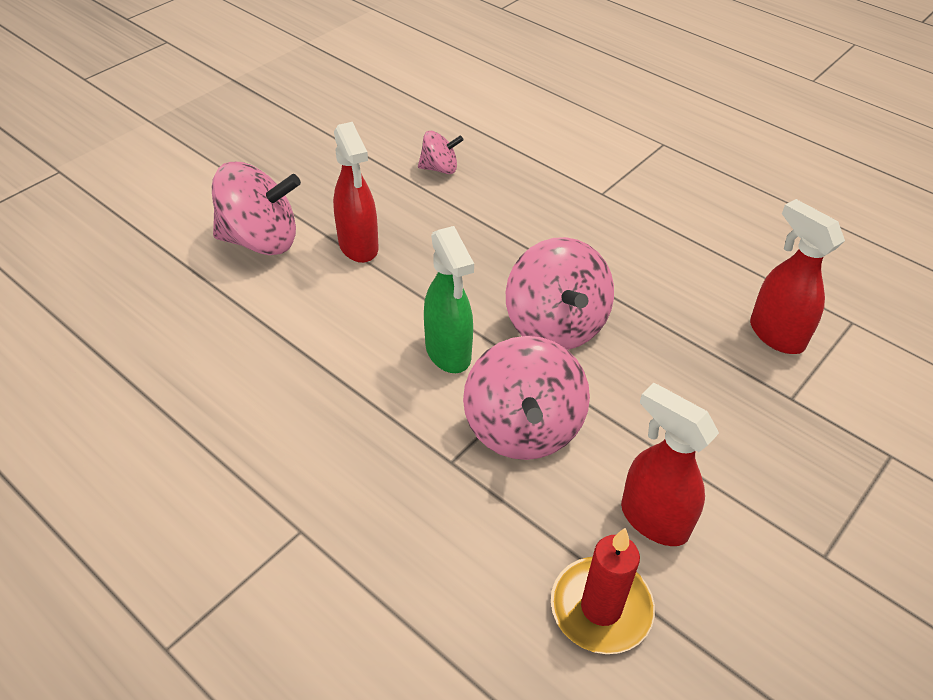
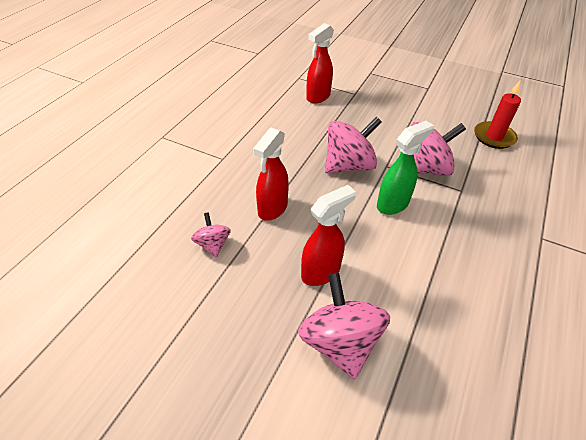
camera: 105 degrees left, 0 degrees up
(653, 519) = (444, 126): red spray bottle -> red spray bottle (272, 209)

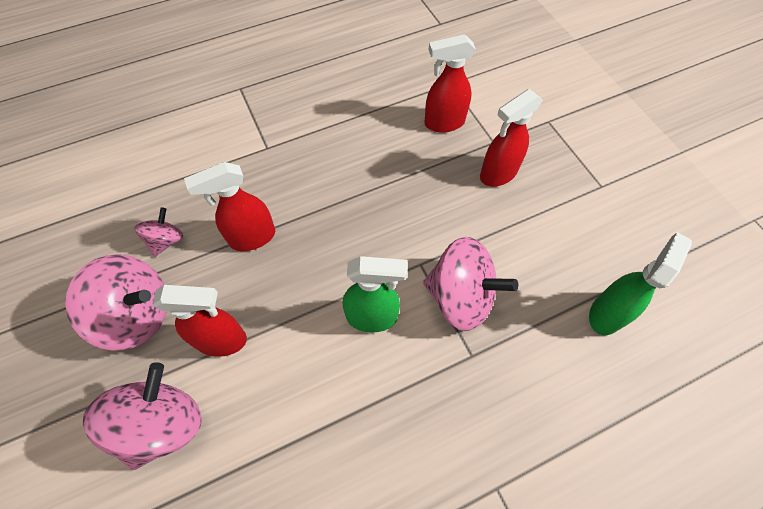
camera: 40 degrees right, 15 degrees up
(348, 165) = (379, 236): pink spinning top -> pink spinning top (137, 314)
(374, 106) = (497, 174): none -> red spray bottle
(494, 137) = (606, 313): red candle -> green spray bottle

